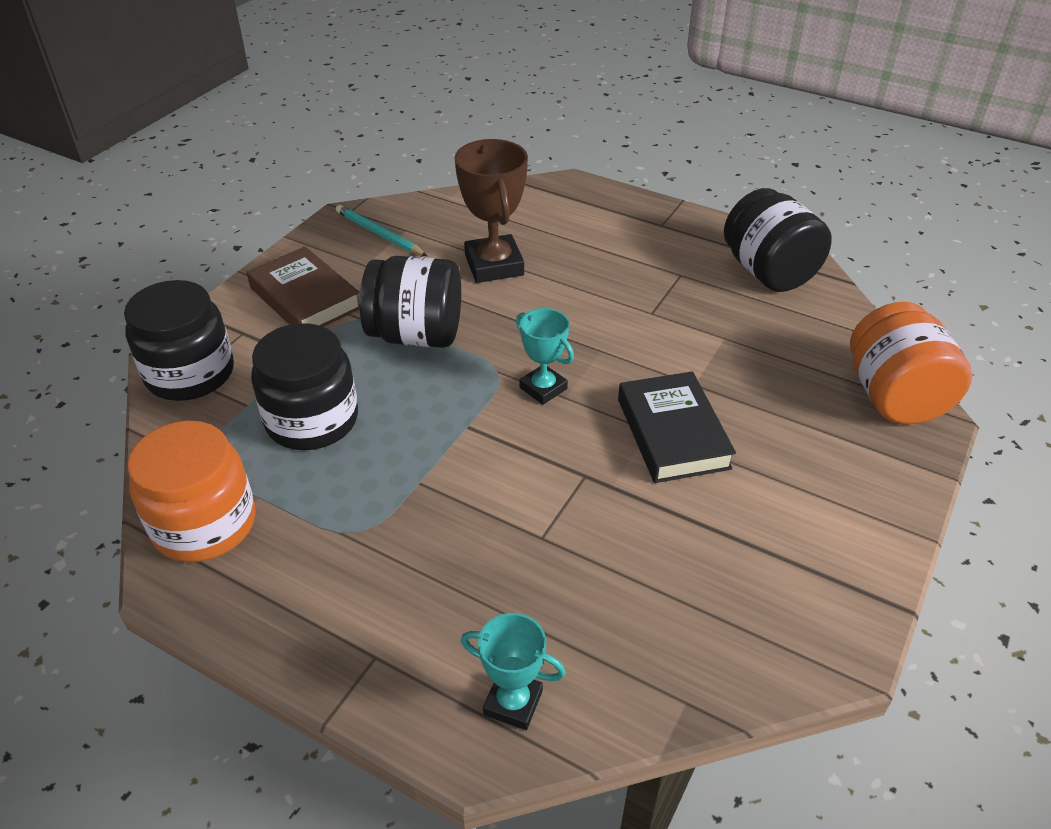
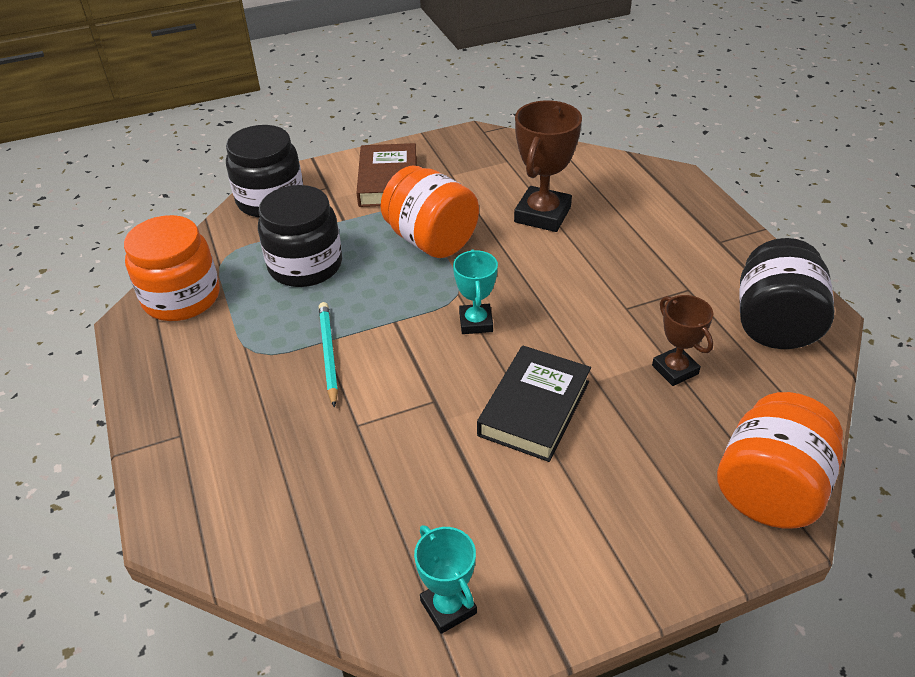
camera: 40 degrees right, 0 degrees up
(379, 234) = (485, 157): turquoise pencil -> turquoise pencil (328, 354)
(416, 335) = (431, 240): black jar -> orange jar
(513, 702) = (220, 518): turquoise trophy -> turquoise trophy (448, 607)
(740, 343) = (675, 369): none -> brown trophy

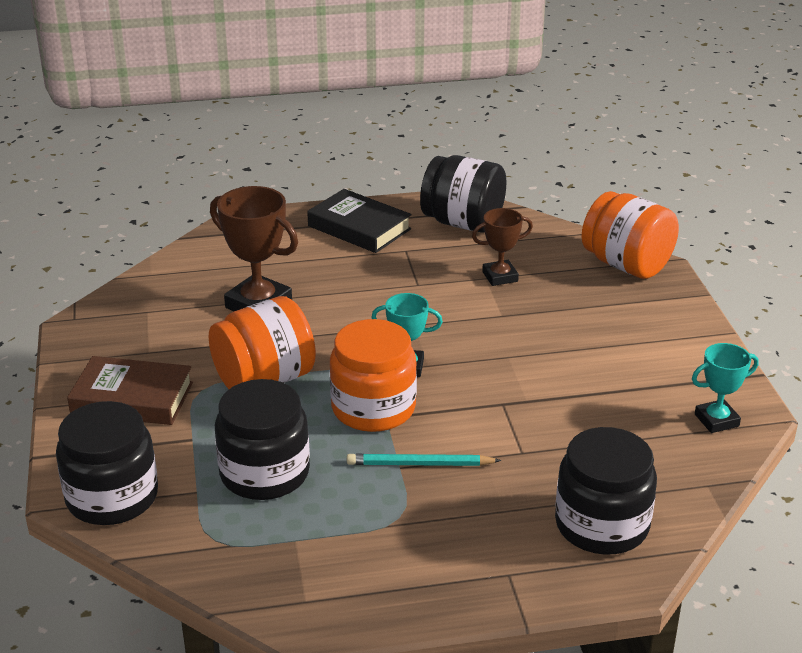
camera: 80 degrees left, 10 degrees down
(181, 297) = (280, 578): orange jar -> orange jar (373, 408)
(248, 501) = (601, 525): none -> black jar
(534, 408) = (525, 351): black book -> black book (359, 227)

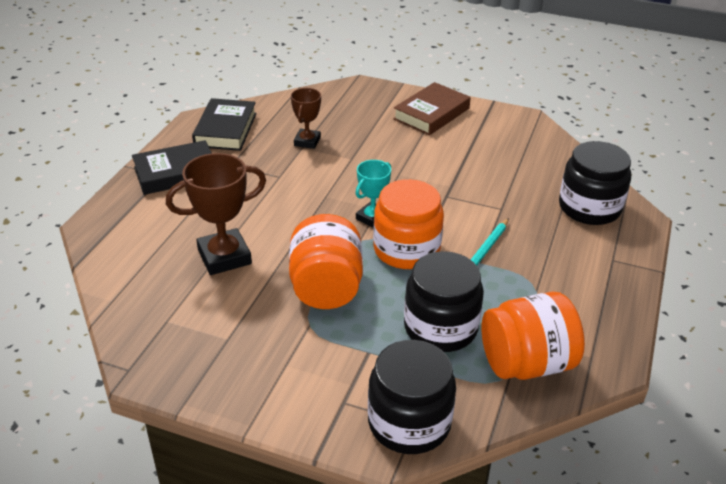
camera: 60 degrees left, 5 degrees up
(132, 398) = (285, 369): brown book -> brown book (431, 114)
(463, 223) = (225, 130): black jar -> black book
(626, 265) = (345, 94): orange jar -> orange jar (526, 363)
(716, 420) = (523, 131): turquoise trophy -> none

